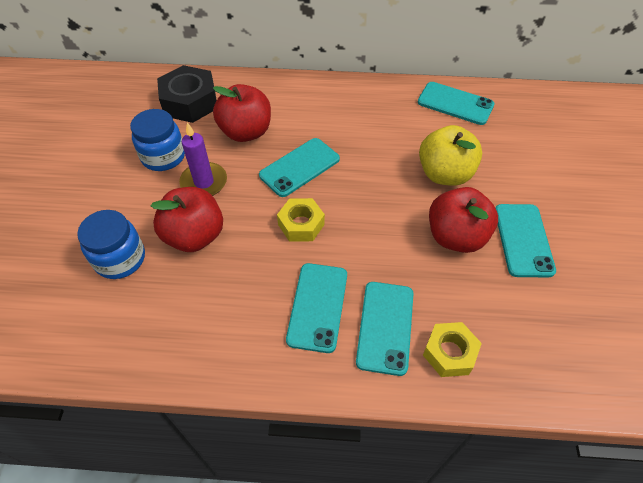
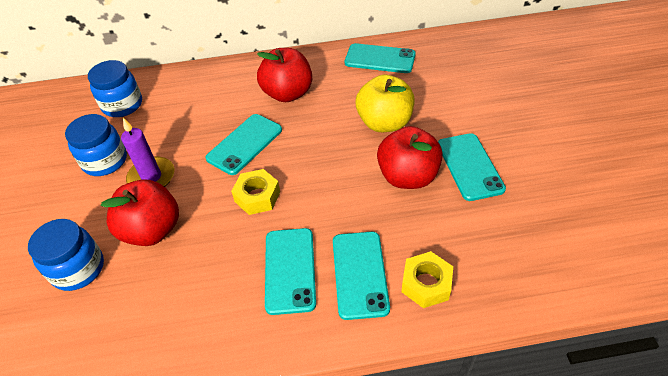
camera: 10 degrees left, 5 degrees down
(190, 102) = (122, 105): black nut -> blue jar
(246, 132) = (185, 122): red apple -> red apple (287, 93)

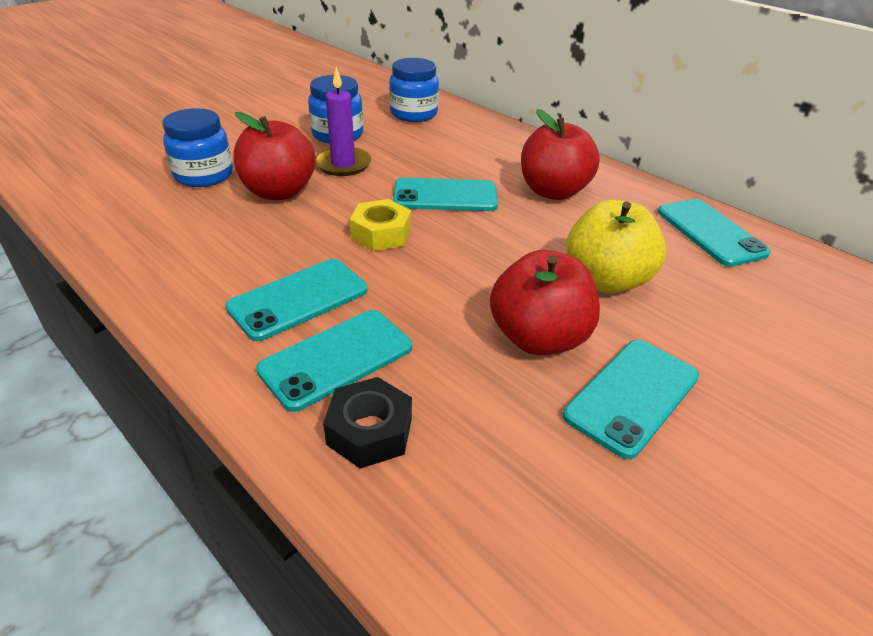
camera: 50 degrees right, 10 degrees down
(426, 284) = (369, 431): yellow nut -> black nut

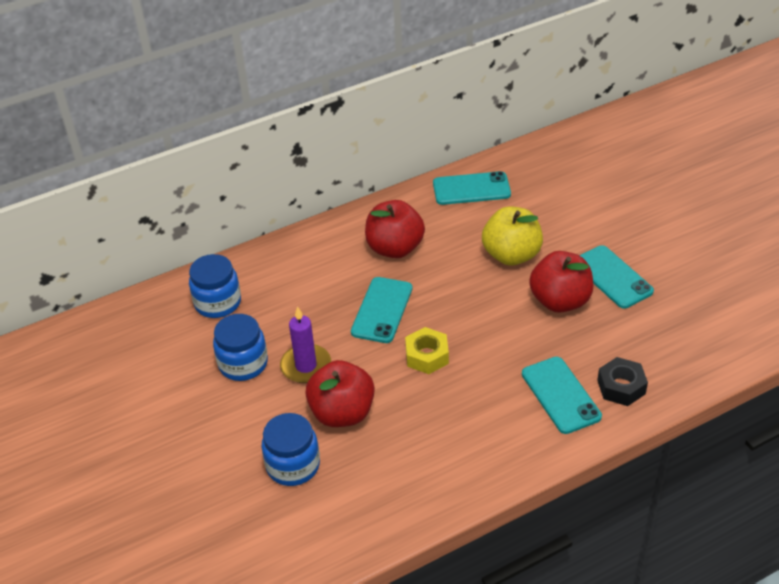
camera: 70 degrees left, 5 degrees up
(298, 299) = (496, 409): turquoise phone -> none

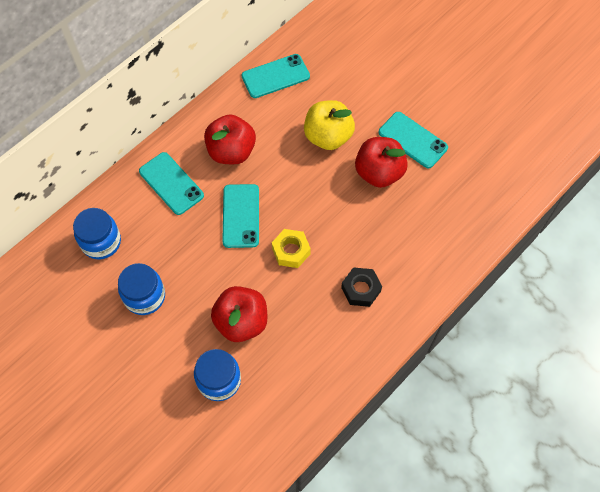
camera: 20 degrees left, 20 degrees up
(306, 366) = (197, 285): purple candle -> none
(560, 395) = (404, 261): turquoise phone -> turquoise phone (171, 183)
(621, 387) = (447, 242): black nut -> black nut (361, 289)

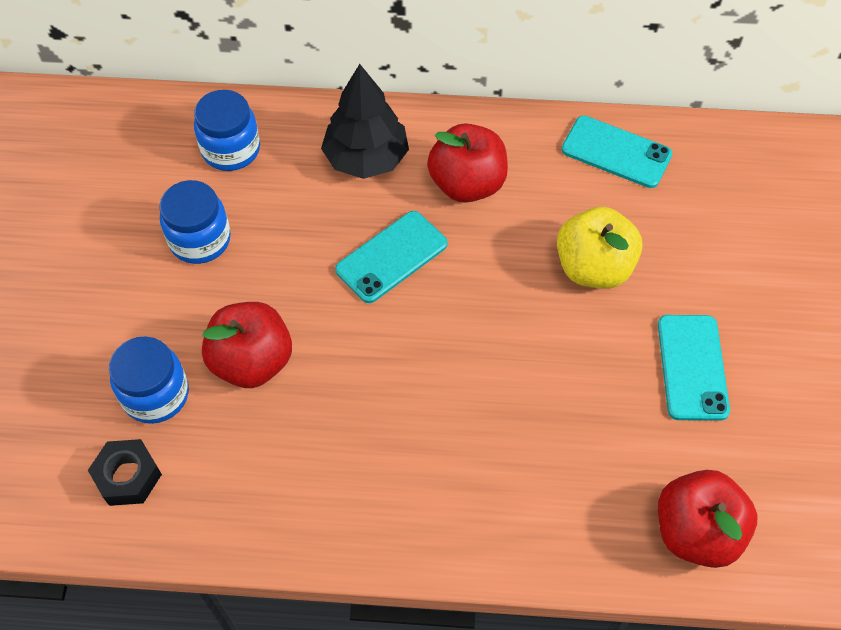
camera: 50 degrees right, 5 degrees down
(171, 183) = (366, 158): turquoise phone -> black tree
(291, 251) = (395, 345): yellow nut -> none
(361, 289) = (414, 464): black nut -> black nut (128, 476)
(379, 173) = (602, 363): red apple -> red apple (696, 531)

